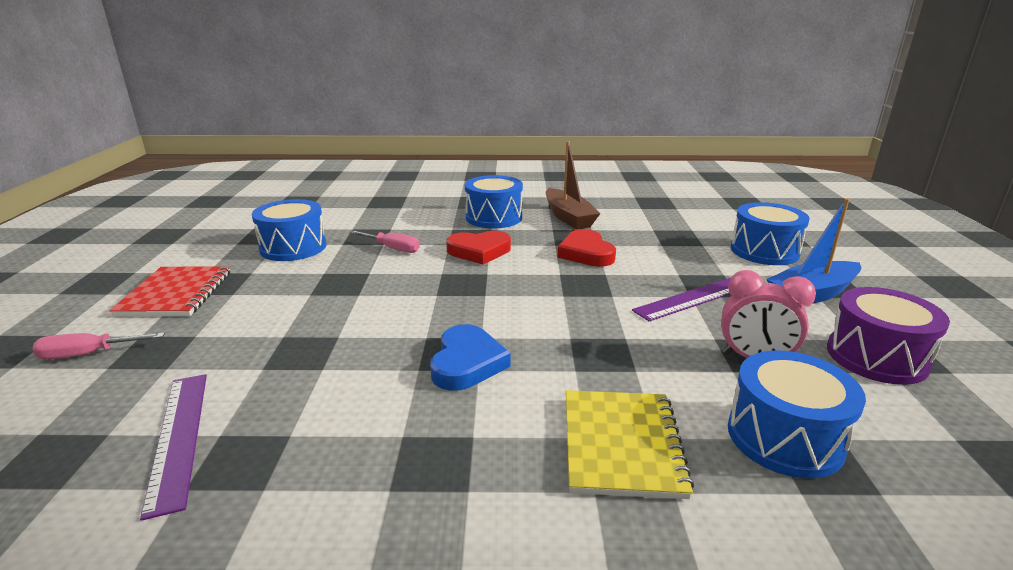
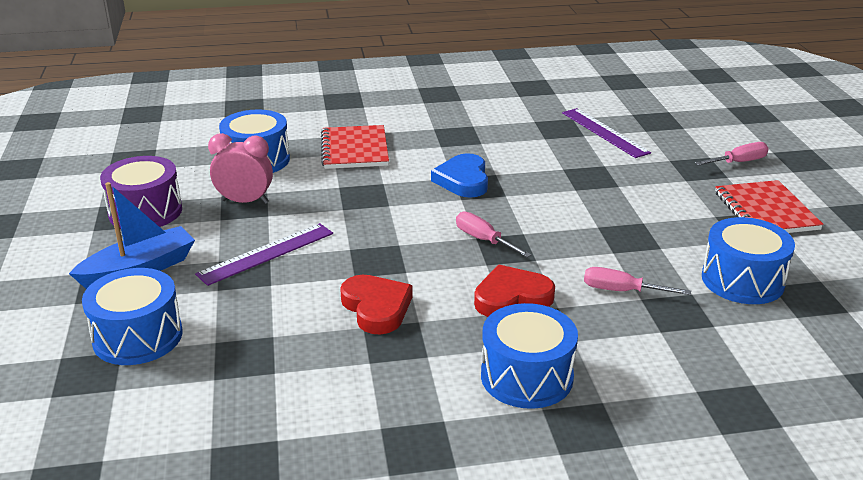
camera: 170 degrees right, 5 degrees up
(478, 291) = (484, 240): none -> pink screwdriver
(568, 217) = (406, 391): brown boat -> none
(621, 444) = (355, 149): yellow notebook -> red notebook

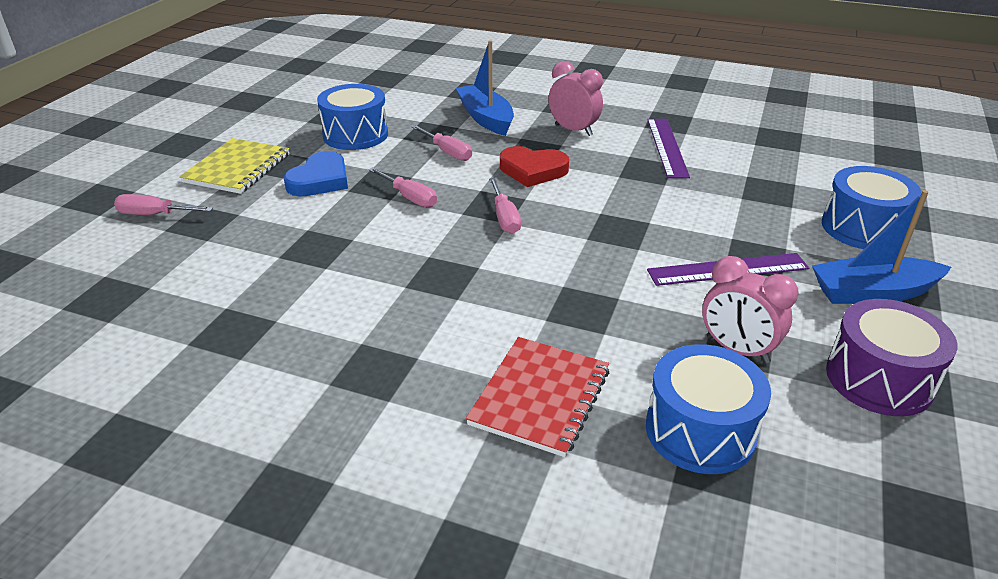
camera: 150 degrees left, 5 degrees up
(376, 308) = (646, 193): red heart -> none
(463, 180) = (450, 290): blue heart -> blue heart (320, 180)
(526, 377) = (573, 130): blue drum -> pink clock
(585, 232) = (409, 197): none -> pink screwdriver
(604, 132) = (196, 302): purple ruler -> purple ruler (667, 147)
(650, 358) = (486, 118): none -> blue boat
(766, 211) = (237, 168): red notebook -> yellow notebook

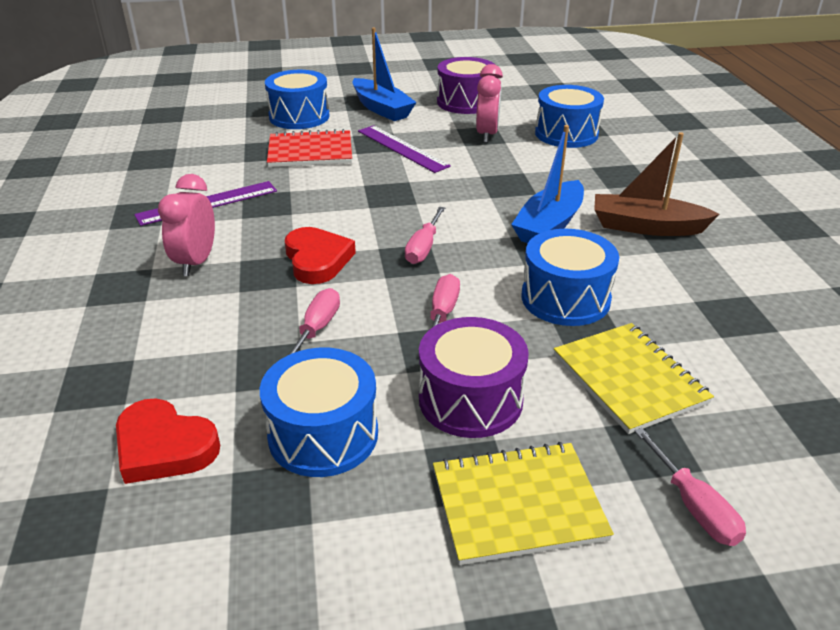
camera: 120 degrees left, 0 degrees up
(254, 241) = (629, 379): none -> yellow notebook
(320, 180) = (470, 399): blue heart -> purple drum
(362, 255) = (565, 298): none -> blue drum
(401, 100) = (164, 447): none -> red heart
(406, 362) = (646, 227): none -> brown boat
(486, 118) = (195, 335): blue boat -> blue boat (549, 225)
(504, 218) = (424, 247): pink screwdriver -> pink screwdriver turned 150 degrees clockwise
(540, 397) = (606, 177): red notebook -> red notebook (310, 152)

